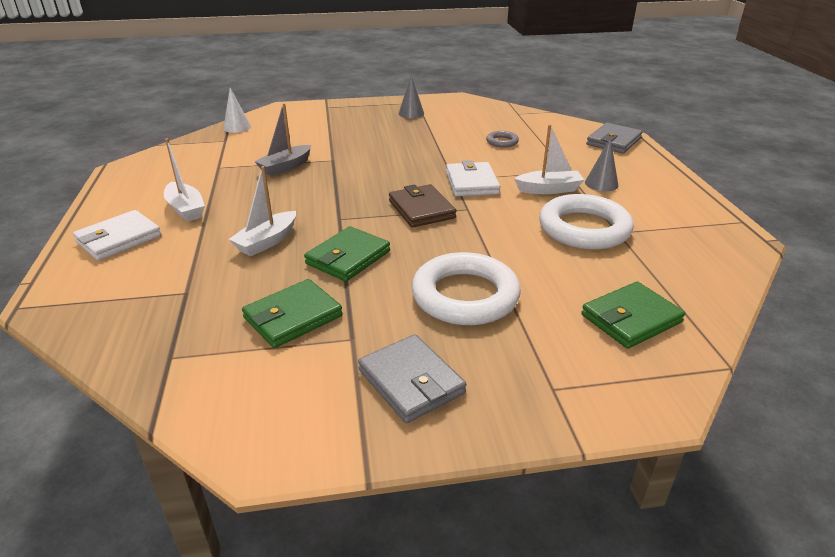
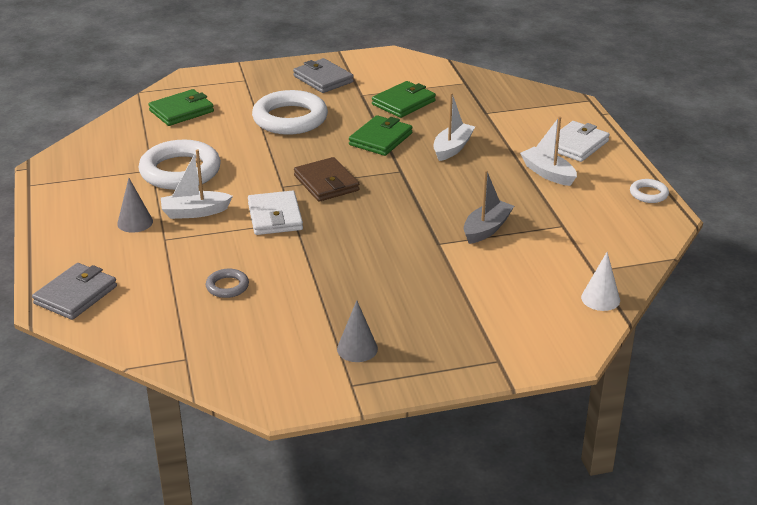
camera: 175 degrees right, 0 degrees up
(111, 187) = (648, 194): none -> white ring

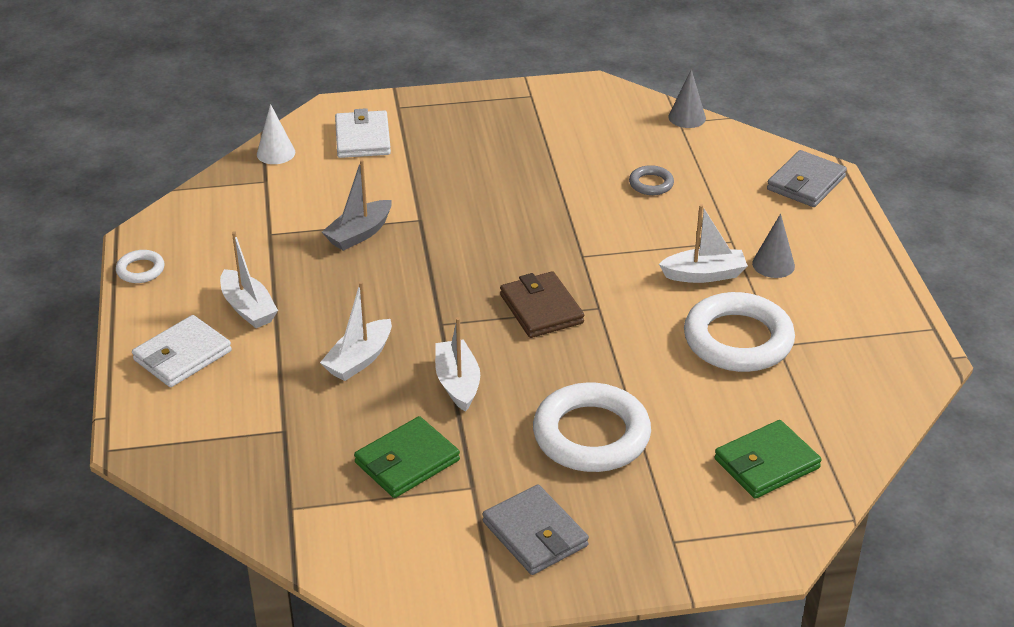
camera: 175 degrees left, 5 degrees up
(275, 217) = (605, 263): white wallet -> white wallet (362, 138)
(357, 349) = (523, 122): grey cone -> grey cone (687, 117)
(380, 139) = (457, 383): green wallet -> white boat

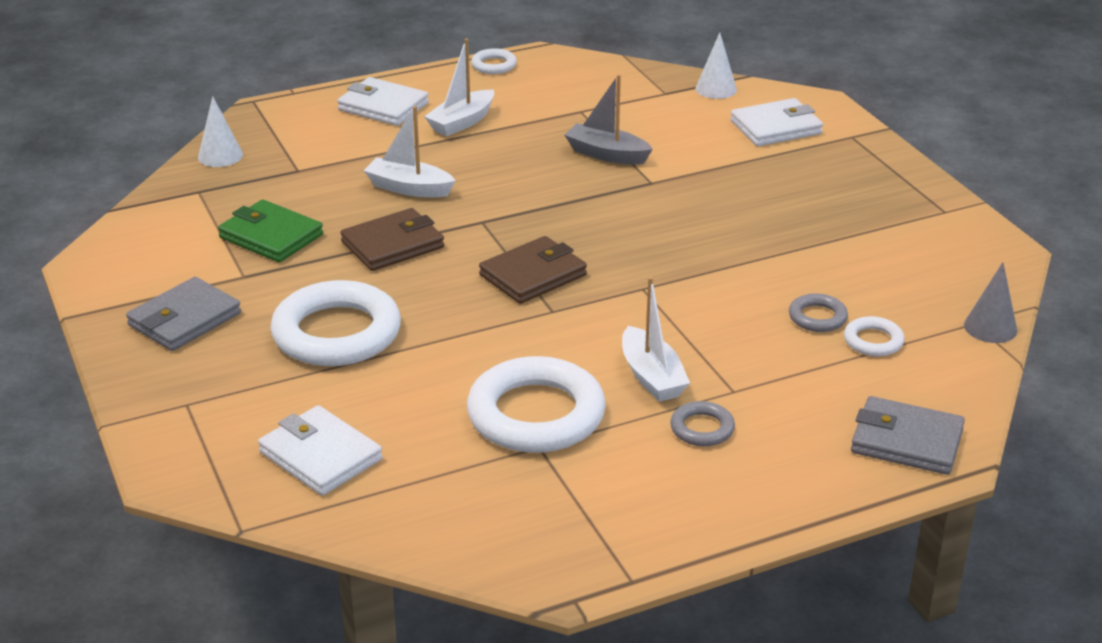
camera: 75 degrees right, 5 degrees down
(221, 486) = (220, 156): none -> white cone
(457, 383) = (392, 245): white boat -> brown wallet
(688, 168) = (873, 341): none -> white ring
(766, 463) = (320, 456): green wallet -> white wallet
(773, 264) = (702, 428): grey cone -> grey ring

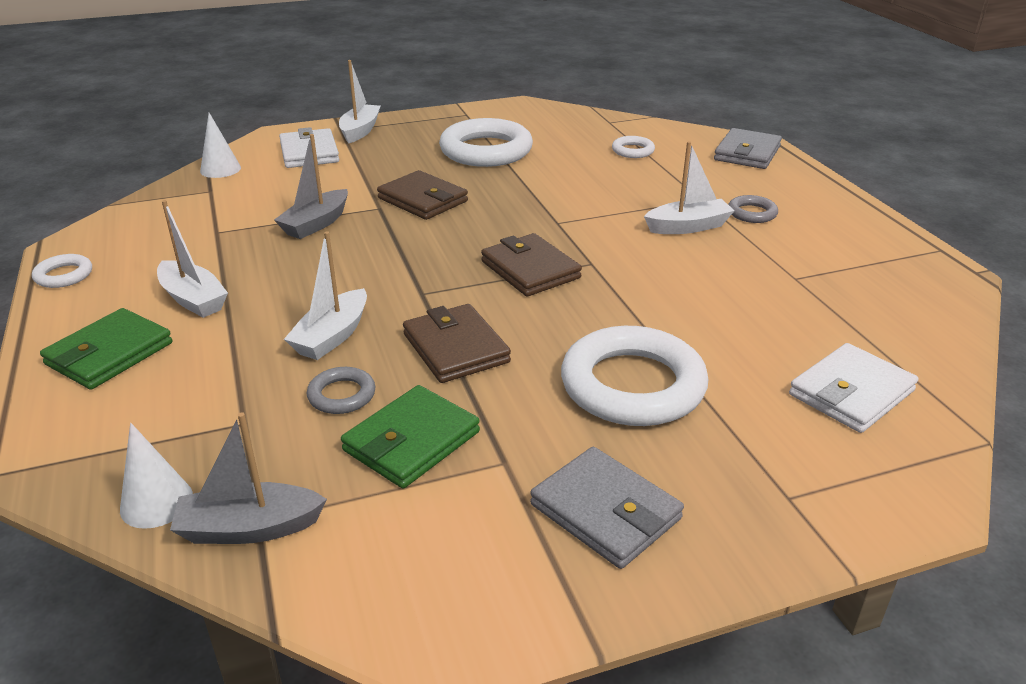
camera: 85 degrees left, 0 degrees up
(192, 189) = (249, 528): none -> grey boat
(383, 106) = (109, 354): white wallet -> green wallet
(536, 414) = (751, 277): white ring -> white ring (486, 150)
(676, 204) = (423, 200): none -> brown wallet
(817, 317) = (603, 164): grey ring -> grey ring (341, 395)
(853, 148) = (360, 131): none -> white boat
(990, 327) = (615, 118): grey cone -> none

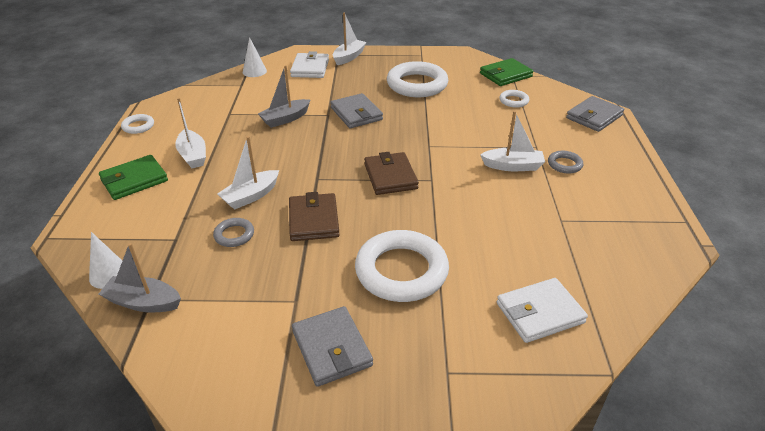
camera: 20 degrees right, 5 degrees up
(411, 441) = (253, 274): green wallet -> green wallet (505, 75)
(423, 200) = (356, 114): brown wallet -> grey wallet

